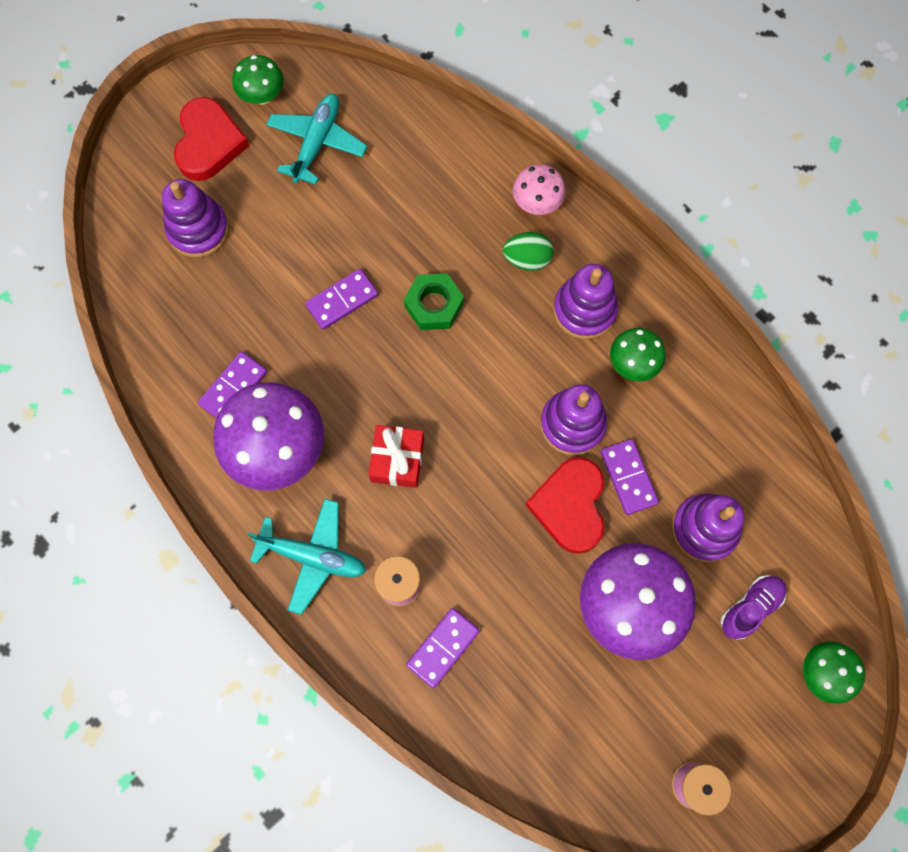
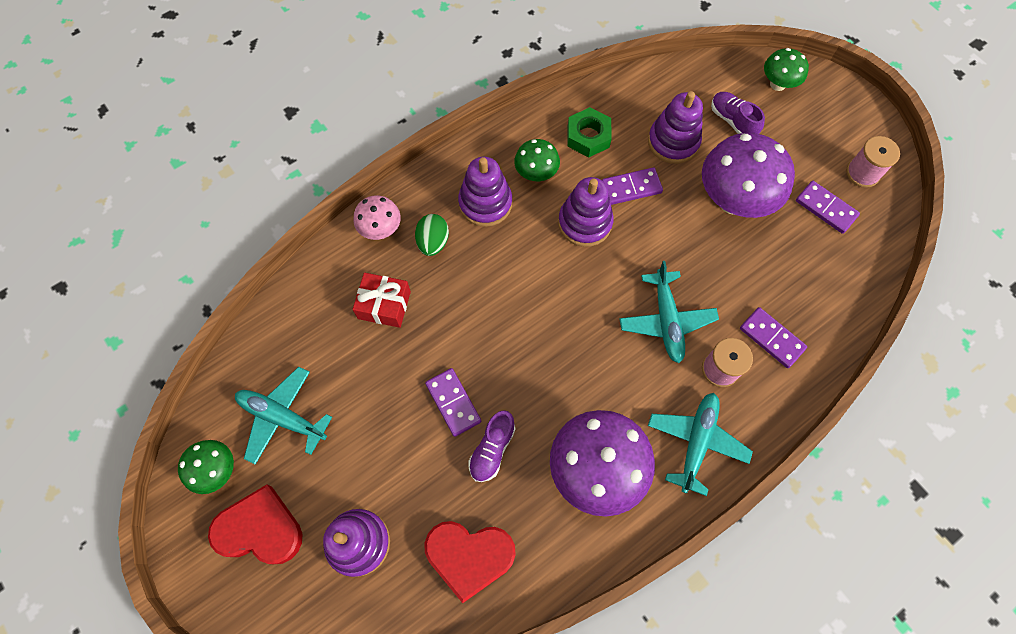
camera: 85 degrees left, 5 degrees down
(233, 388) = (532, 510): purple domino -> purple domino (825, 208)
(294, 343) = (492, 449): none -> purple shoe
(397, 460) = (610, 363): red gift -> red gift (384, 305)
(434, 305) = (467, 322): green nut -> green nut (588, 136)
(455, 522) = (666, 320): none -> turquoise plane
(570, 506) = (654, 232): red heart -> red heart (469, 556)

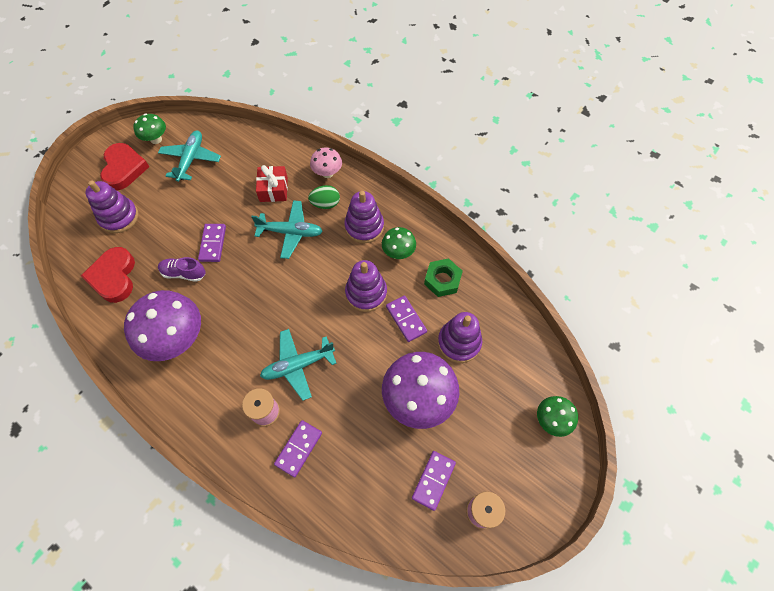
camera: 75 degrees right, 5 degrees down
(453, 403) = (213, 244): purple domino -> purple domino turned 45 degrees counterclockwise
(696, 442) = (204, 403): turquoise plane -> turquoise plane (290, 232)
(732, 120) = (497, 386): purple shoe -> none

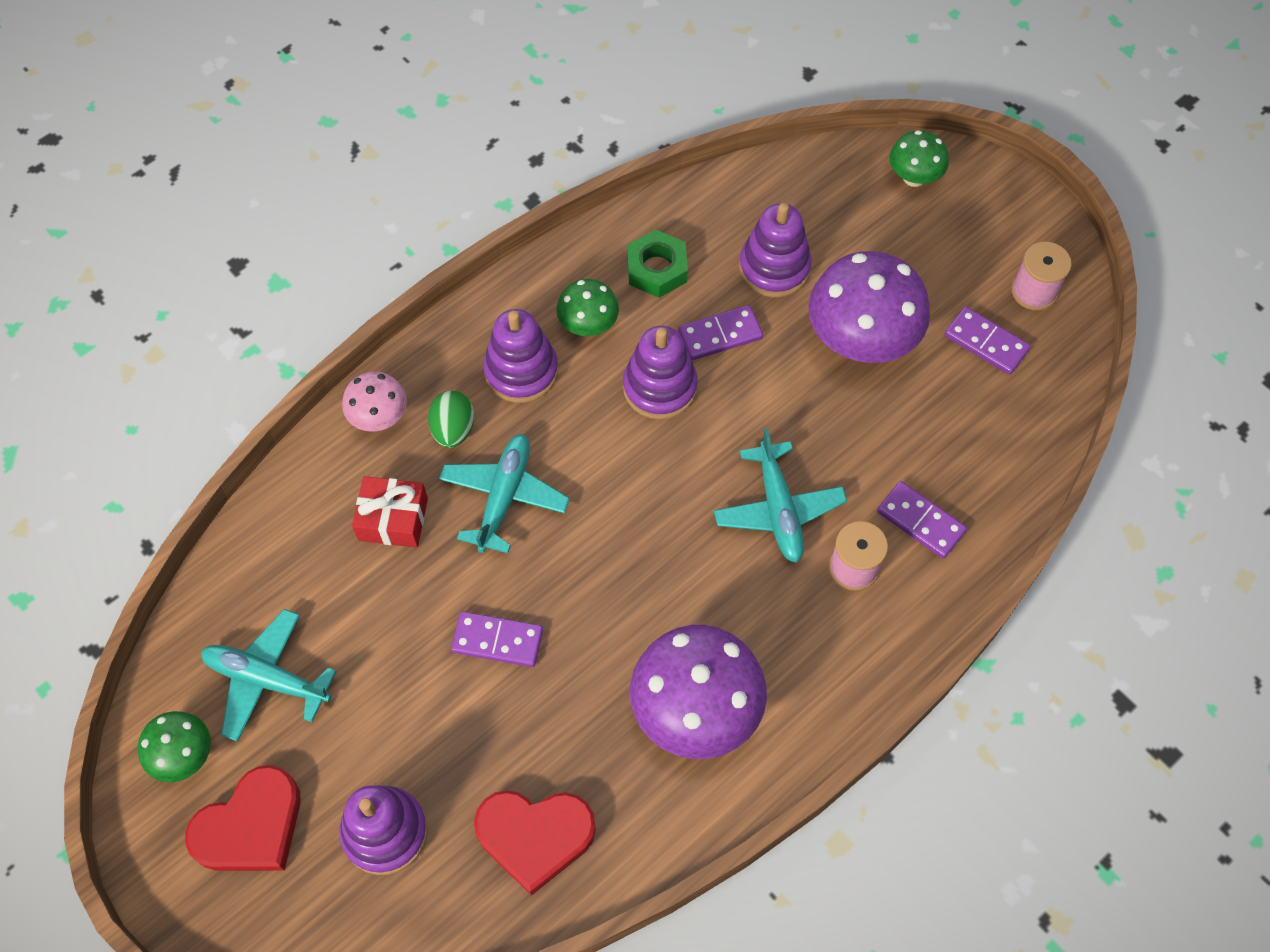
camera: 80 degrees left, 0 degrees up
(124, 169) = (251, 826): red heart -> red heart turned 135 degrees clockwise
(184, 273) = (555, 697): purple shoe -> none

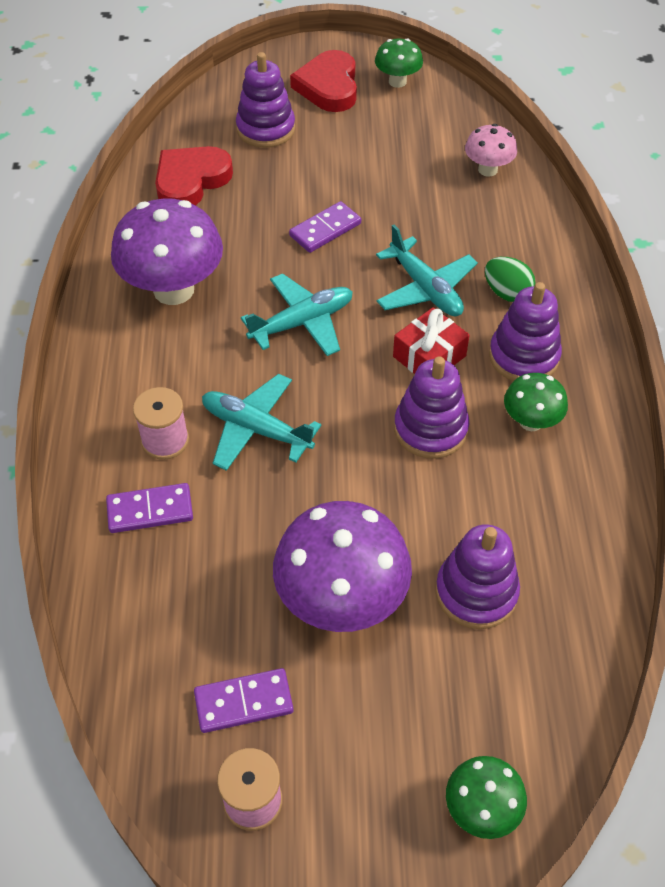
camera: 130 degrees right, 10 degrees down
(267, 679) = (409, 128): turquoise plane -> turquoise plane (302, 323)
(379, 417) = (553, 262): pink mushroom -> pink mushroom (487, 170)
(393, 519) = (464, 228): red gift -> red gift (429, 356)
(657, 269) = (549, 504): green nut -> none
(720, 335) = (442, 502): purple domino -> none

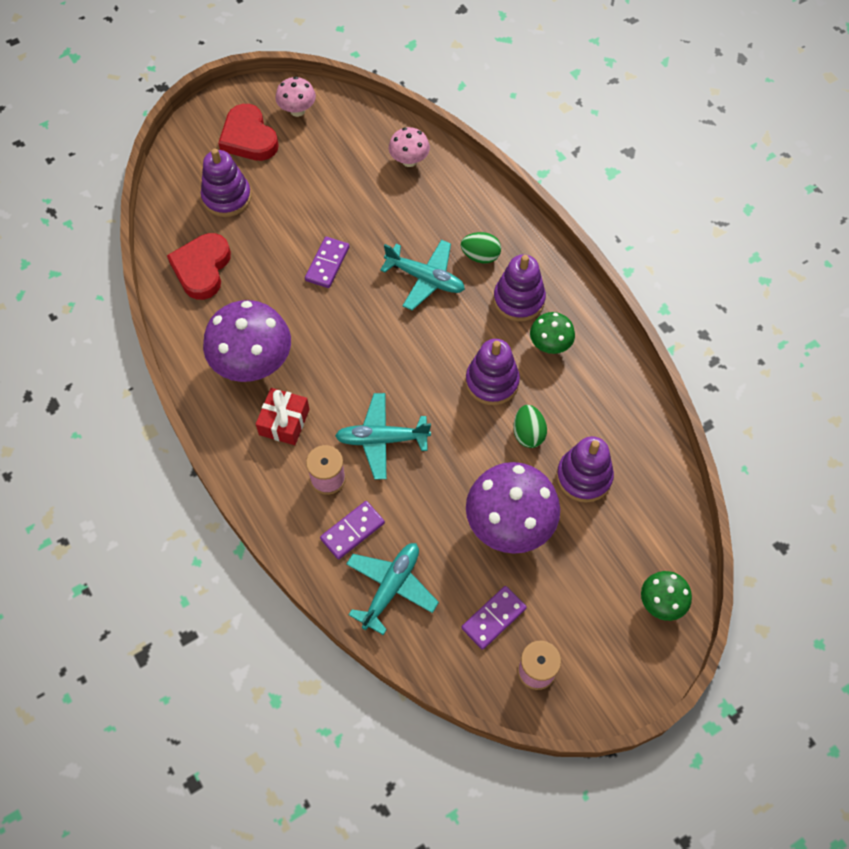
camera: 30 degrees left, 10 degrees up
(302, 323) = (360, 345): turquoise plane -> turquoise plane (391, 587)
(397, 82) = (297, 110): green mushroom -> pink mushroom
(429, 356) = (459, 329): red gift -> red gift (284, 422)
(437, 507) = (528, 433): none -> green egg

